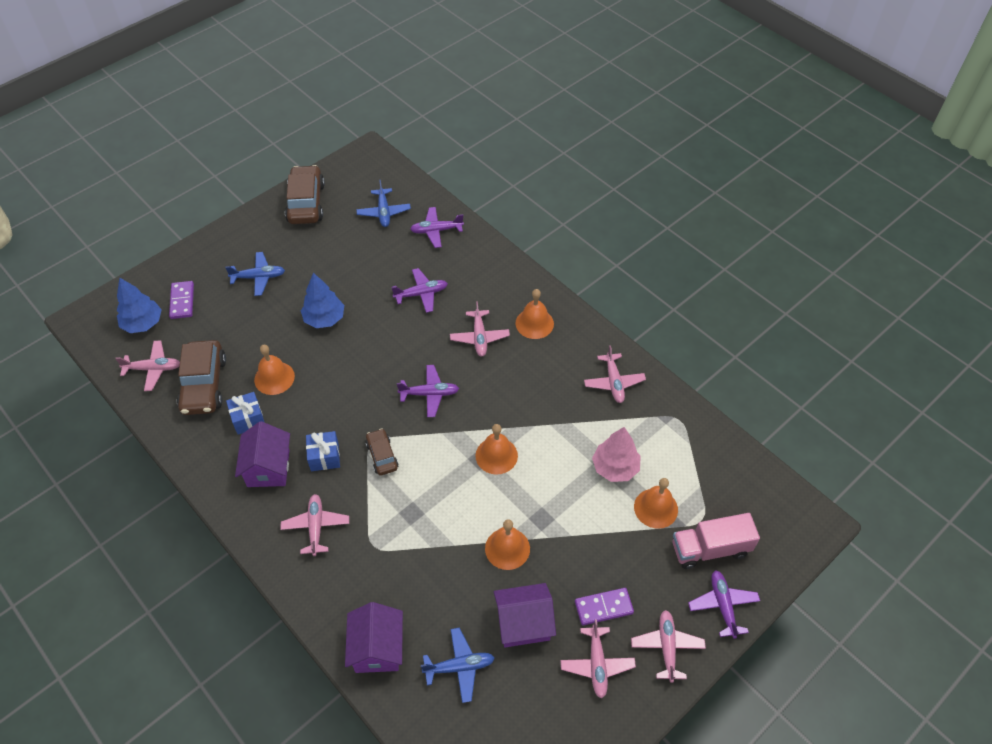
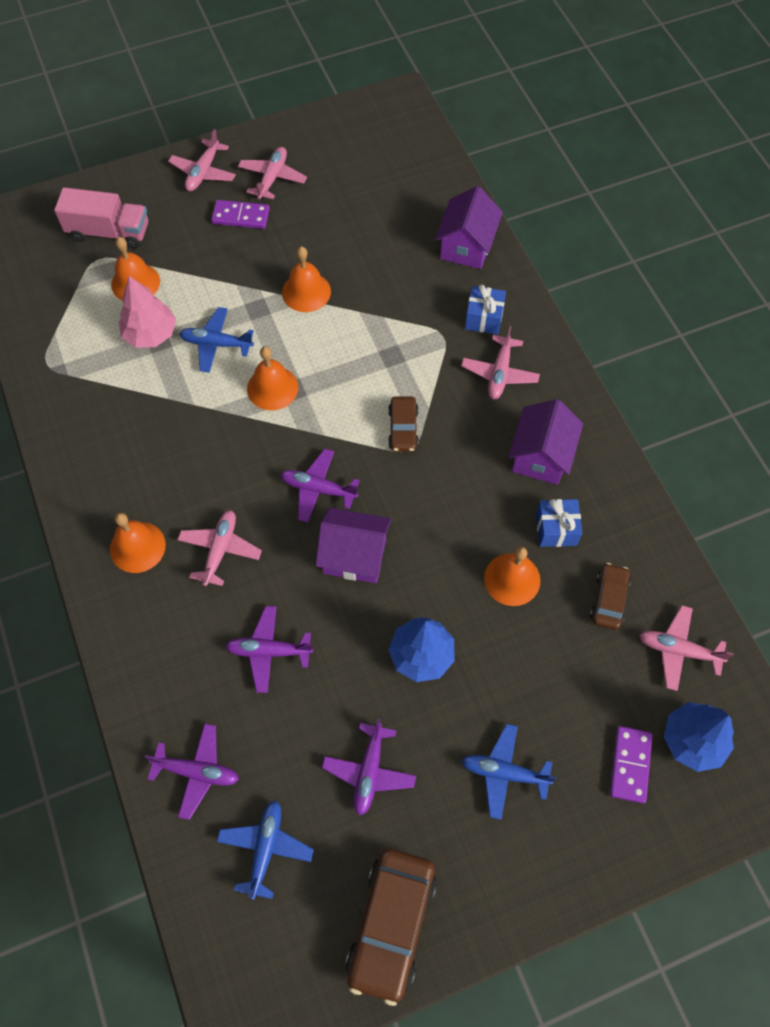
camera: 160 degrees left, 10 degrees up
(204, 385) = (608, 600): brown car -> brown car, size x0.56
(324, 457) = (471, 449): blue gift -> blue gift (484, 318)
(459, 667) = (395, 211): blue plane -> blue plane (216, 344)
(523, 623) = (322, 226): purple house -> purple house (354, 556)
(614, 382) = (89, 431): pink plane -> none
(723, 605) = (132, 186): purple plane -> purple plane (369, 771)

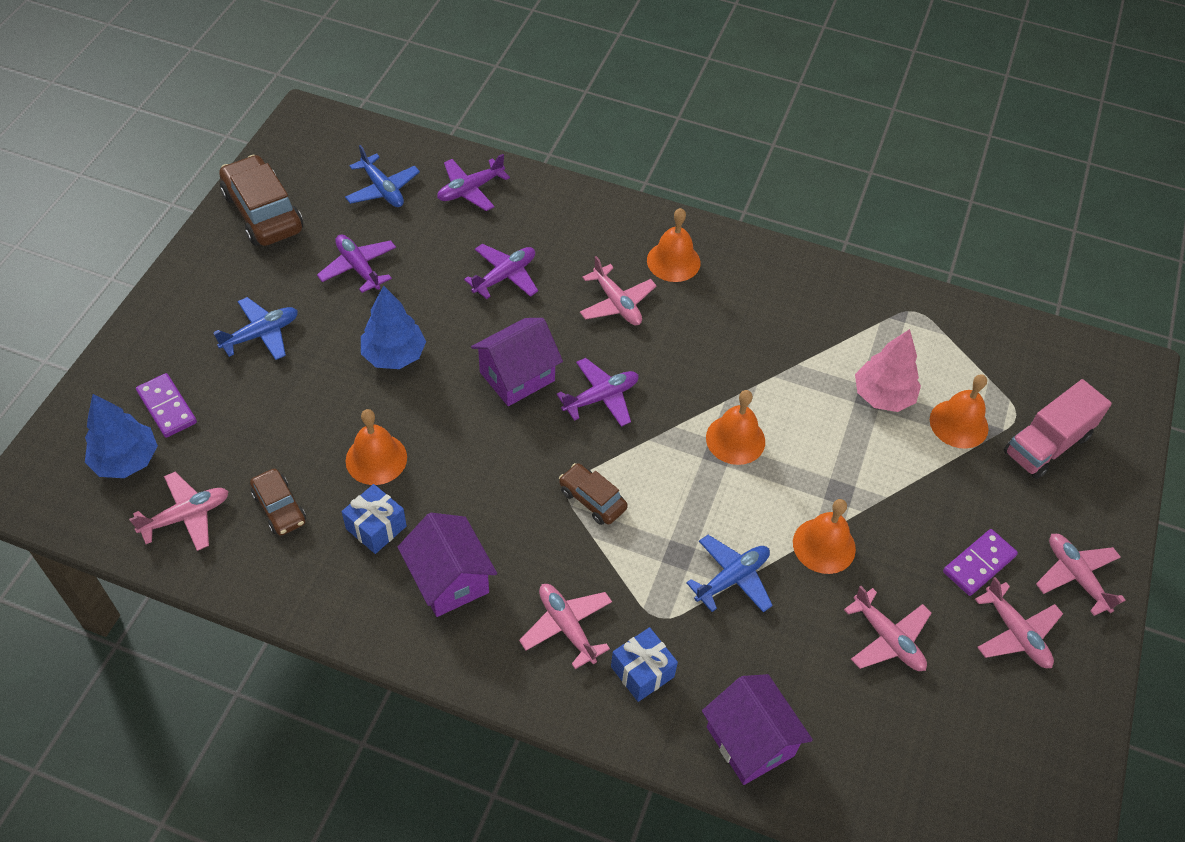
camera: 130 degrees right, 10 degrees down
(216, 344) = (826, 434): blue plane -> blue plane (732, 578)
(338, 227) = (887, 639): none -> pink plane

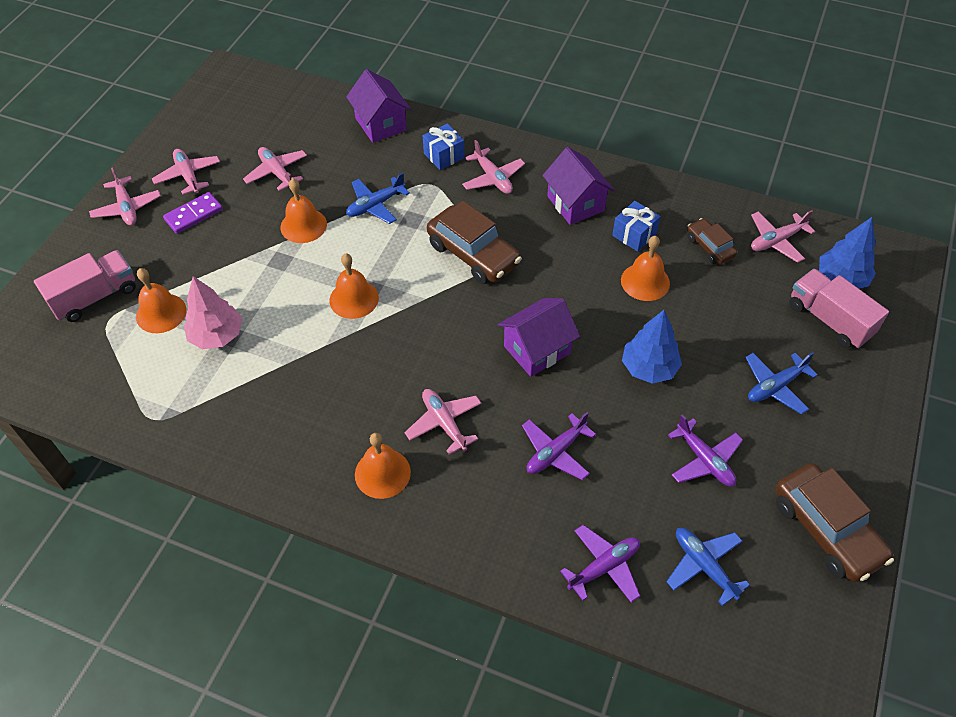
camera: 175 degrees left, 0 degrees up
(167, 407) = (829, 320): purple domino -> pink truck
(592, 499) = (473, 254): brown car -> brown car, size x1.80
(601, 397) = (463, 332): purple plane -> none

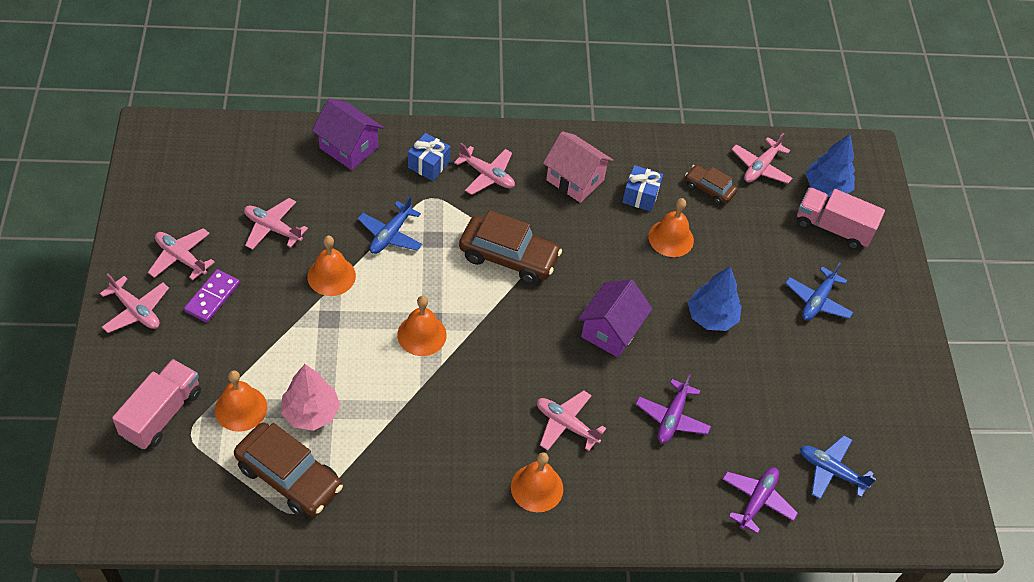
camera: 30 degrees left, 0 degrees up
(575, 203) = (575, 180): purple house -> pink house
(704, 460) = (792, 383): purple plane -> none
(826, 530) = (906, 408): brown car -> brown car (289, 477)

